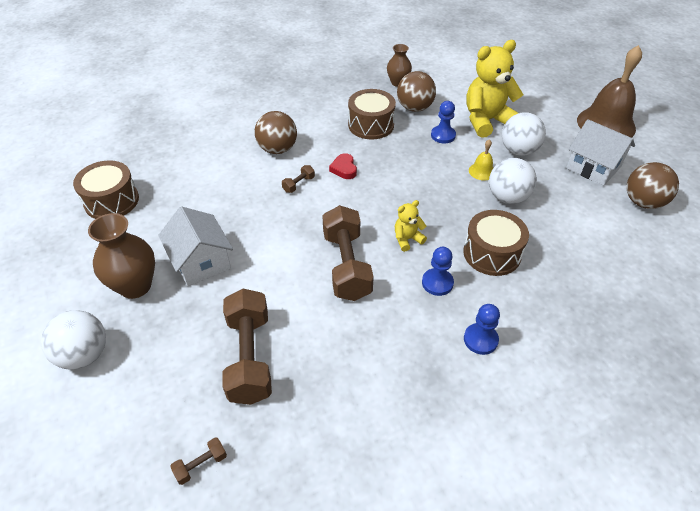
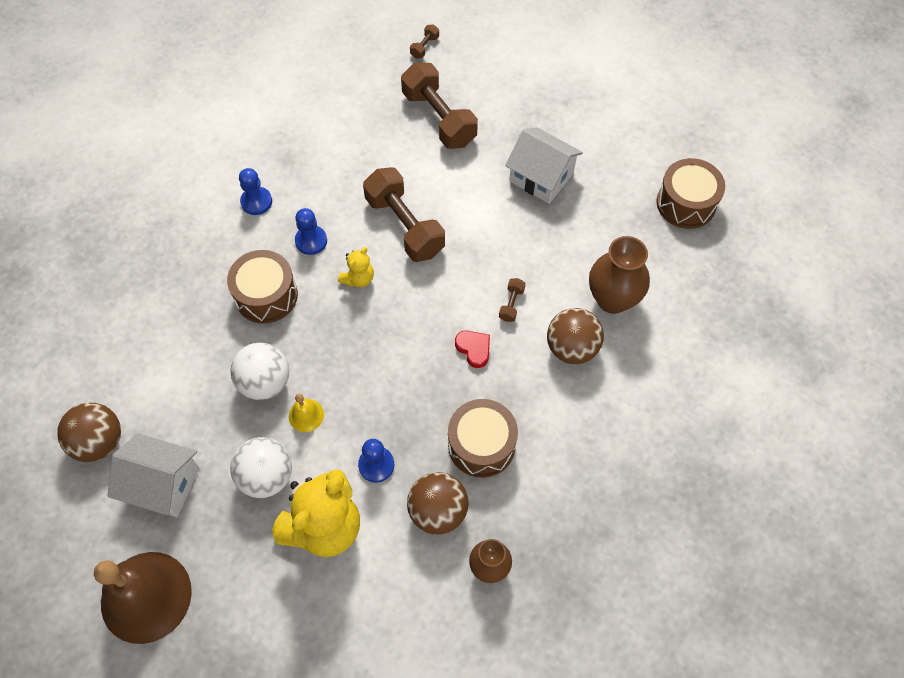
camera: 155 degrees right, 15 degrees up
(84, 355) = (565, 74): white ball -> none
(135, 286) = (578, 135): brown vase -> brown vase (612, 299)

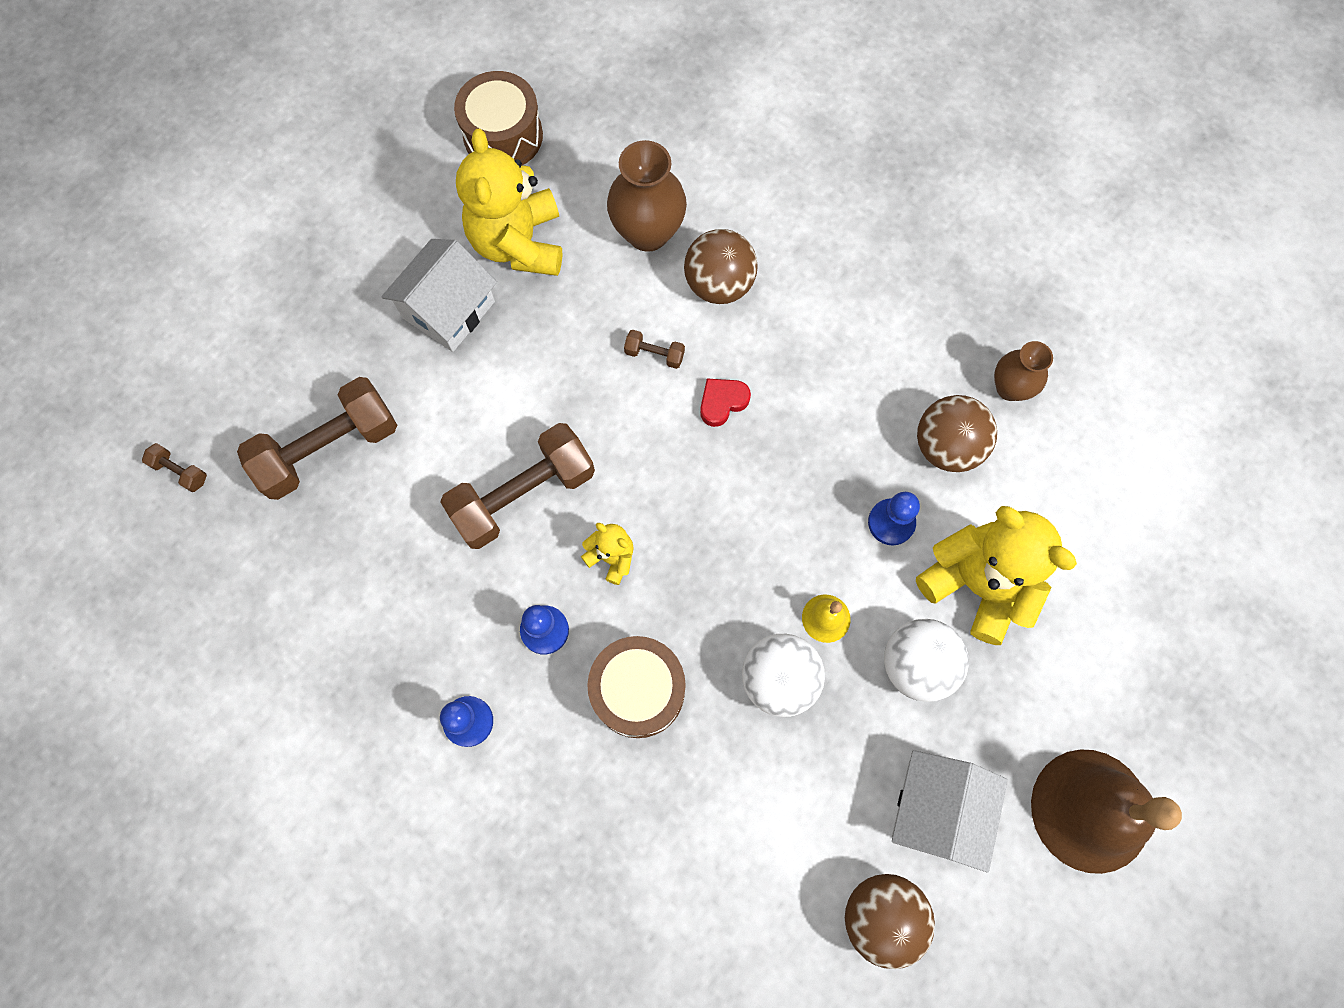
camera: 90 degrees left, 10 degrees up
(481, 445) = (856, 394): brown drum -> none
(596, 216) = (518, 243): none -> yellow teddy bear

